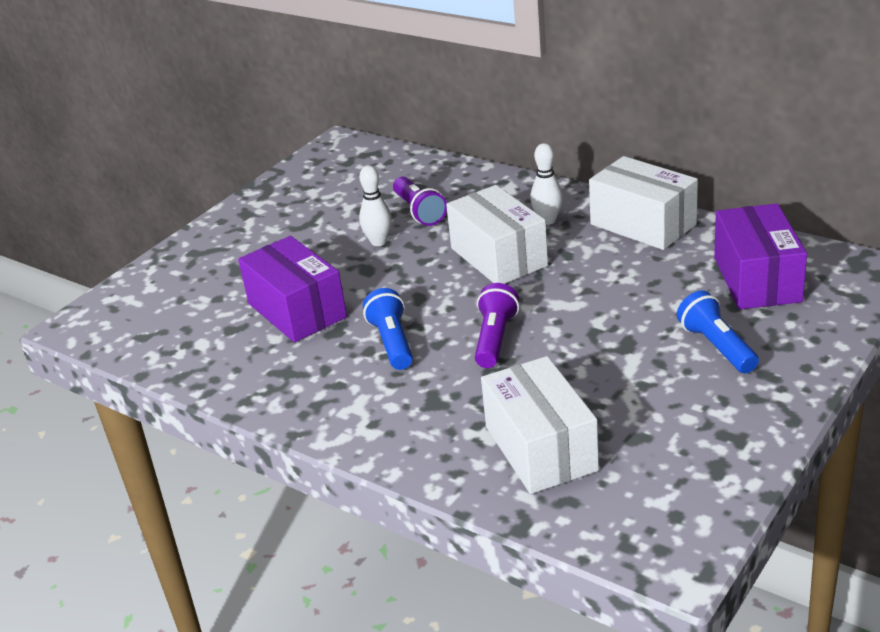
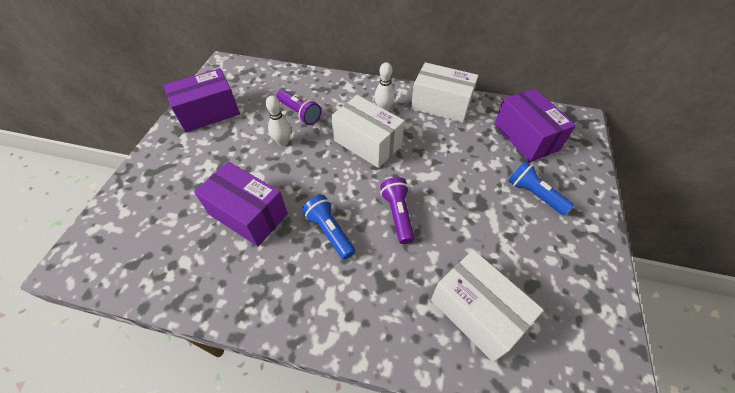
camera: 25 degrees left, 20 degrees up
(294, 197) = (209, 112): none -> purple box

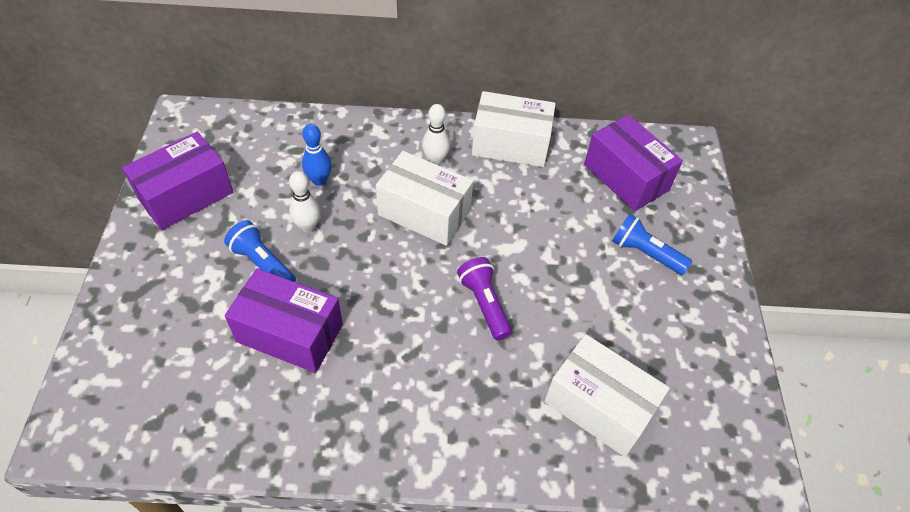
camera: 15 degrees left, 0 degrees up
(299, 113) = (319, 180): purple flashlight -> blue bowling pin
(330, 232) = (404, 339): blue flashlight -> blue flashlight (263, 263)

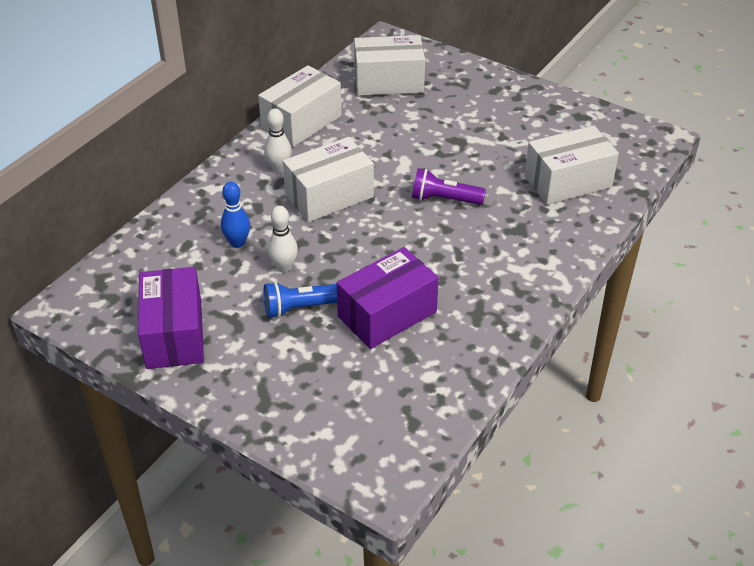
camera: 55 degrees left, 10 degrees down
(626, 177) = (388, 82): purple box -> white box
(645, 253) = (464, 105): blue flashlight -> none

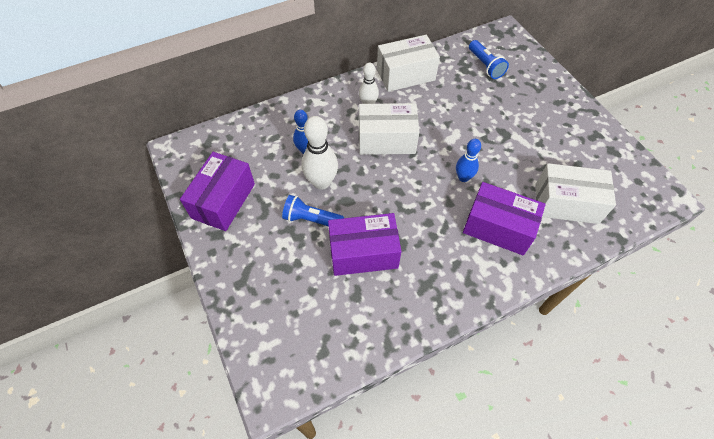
camera: 30 degrees right, 15 degrees up
(284, 267) = (321, 182): white bowling pin -> white bowling pin, size x1.60
(388, 82) = (485, 66): white box -> blue flashlight
(444, 199) = (463, 177): purple flashlight -> blue bowling pin
(514, 231) = (498, 227): none -> purple box

